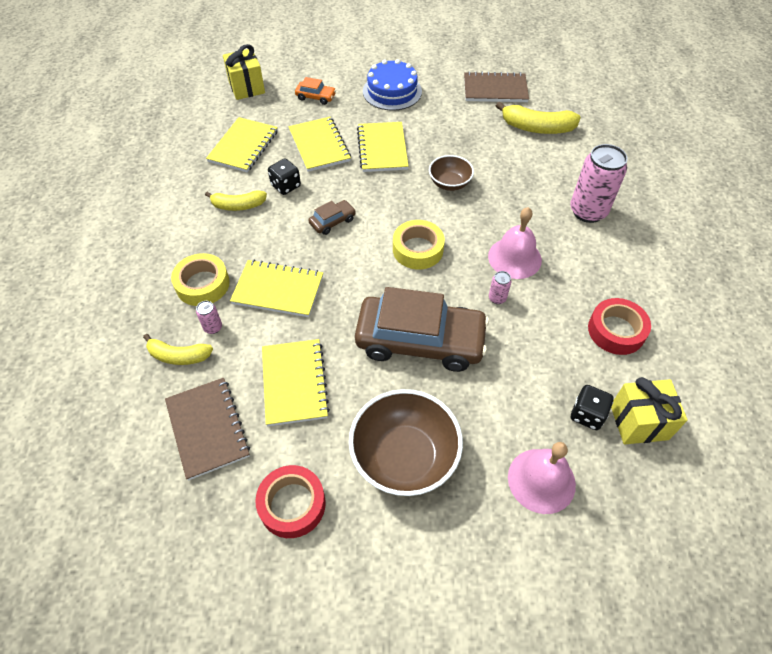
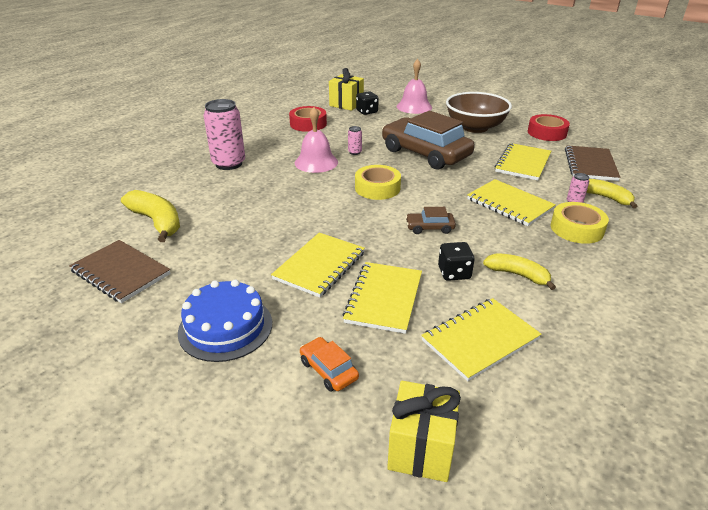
camera: 145 degrees left, 20 degrees down
(449, 183) = (297, 214): brown bowl -> none

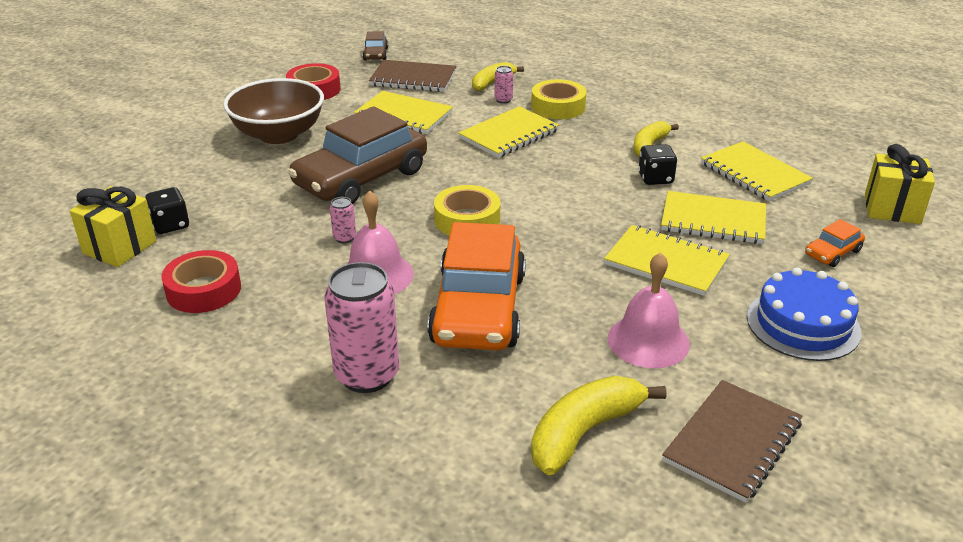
camera: 90 degrees left, 0 degrees up
(277, 192) = (479, 309): none -> orange car
(414, 107) = (169, 178): pink bell -> pink bell (648, 341)
(429, 228) = (568, 187): brown car -> brown car (375, 54)

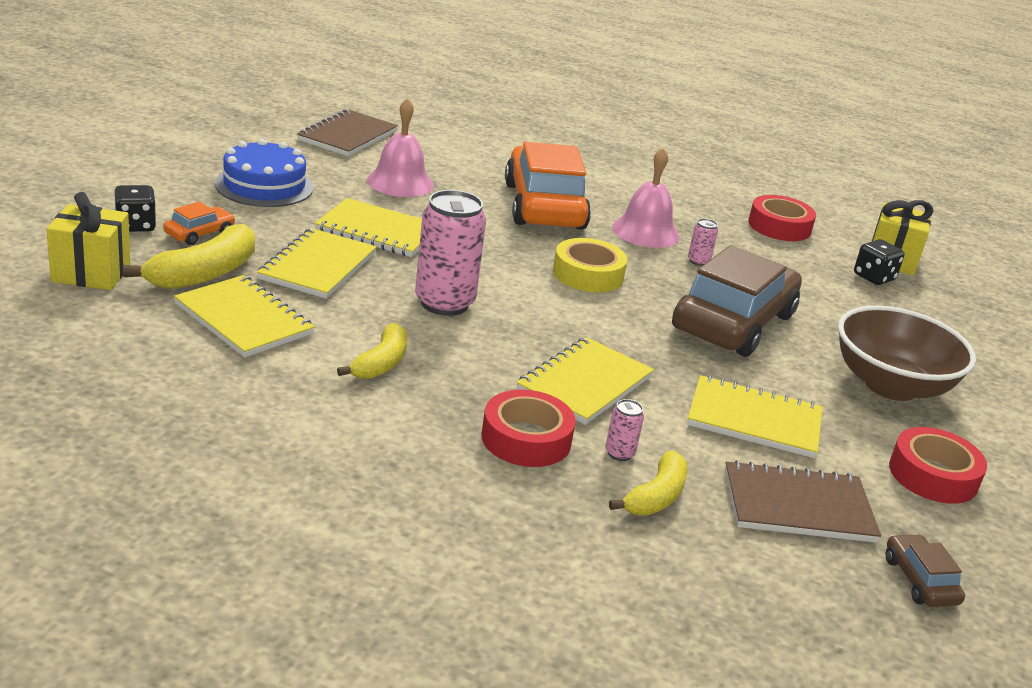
camera: 165 degrees right, 5 degrees down
(367, 375) = (607, 175): pink can -> pink can (444, 303)
(558, 107) = (526, 439): yellow tape -> red tape
(584, 432) = (447, 144): yellow banana -> yellow banana (204, 274)
(655, 178) = (377, 315): black dice -> black dice (135, 225)
(713, 220) = (318, 266): yellow notebook -> yellow notebook turned 75 degrees counterclockwise

